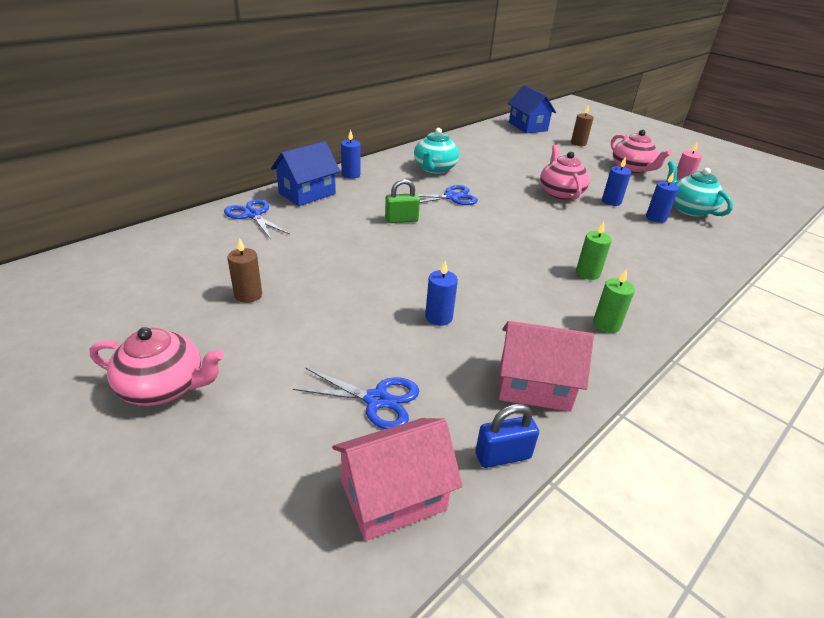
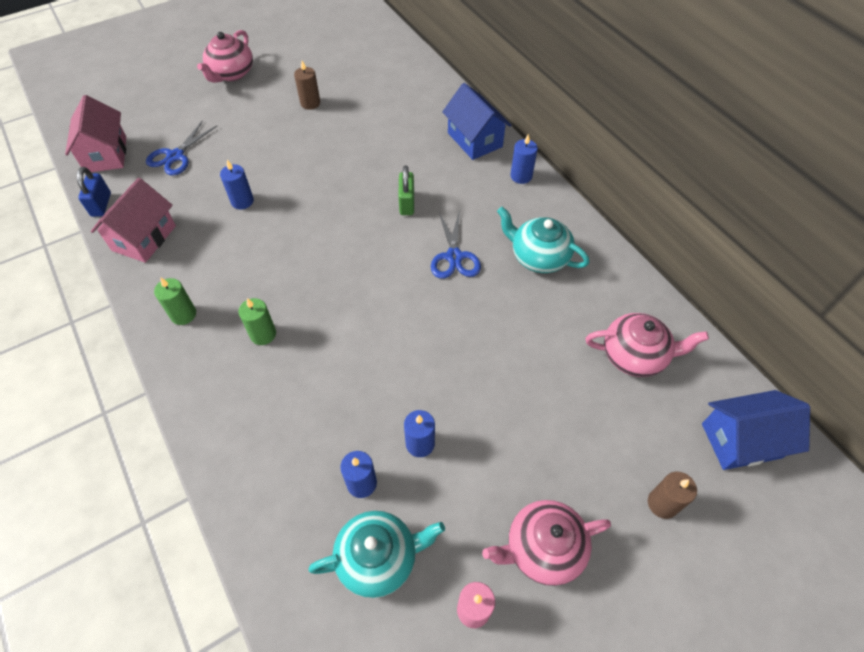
camera: 105 degrees right, 20 degrees up
(253, 215) = (434, 105): blue scissors -> none
(560, 192) = (455, 385): pink teapot -> pink teapot (635, 355)

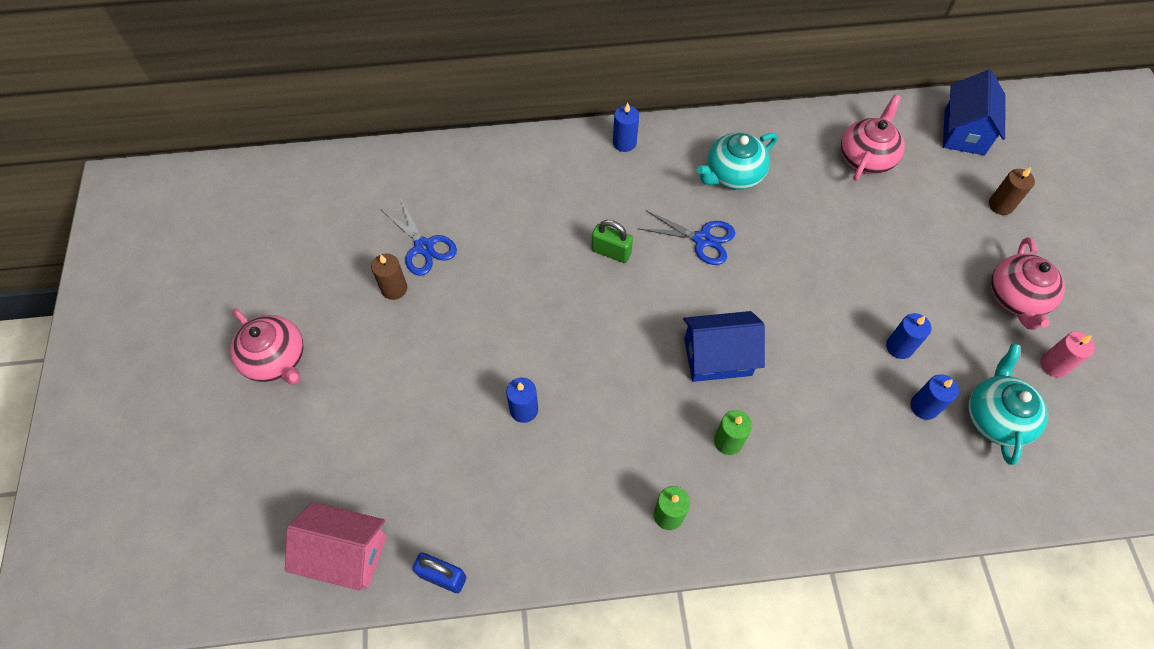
camera: 65 degrees left, 5 degrees up
(144, 238) = (529, 534): pink house -> none
(175, 156) = (401, 466): blue scissors -> blue scissors (423, 247)
(474, 140) = (551, 158): blue house -> blue house (717, 357)

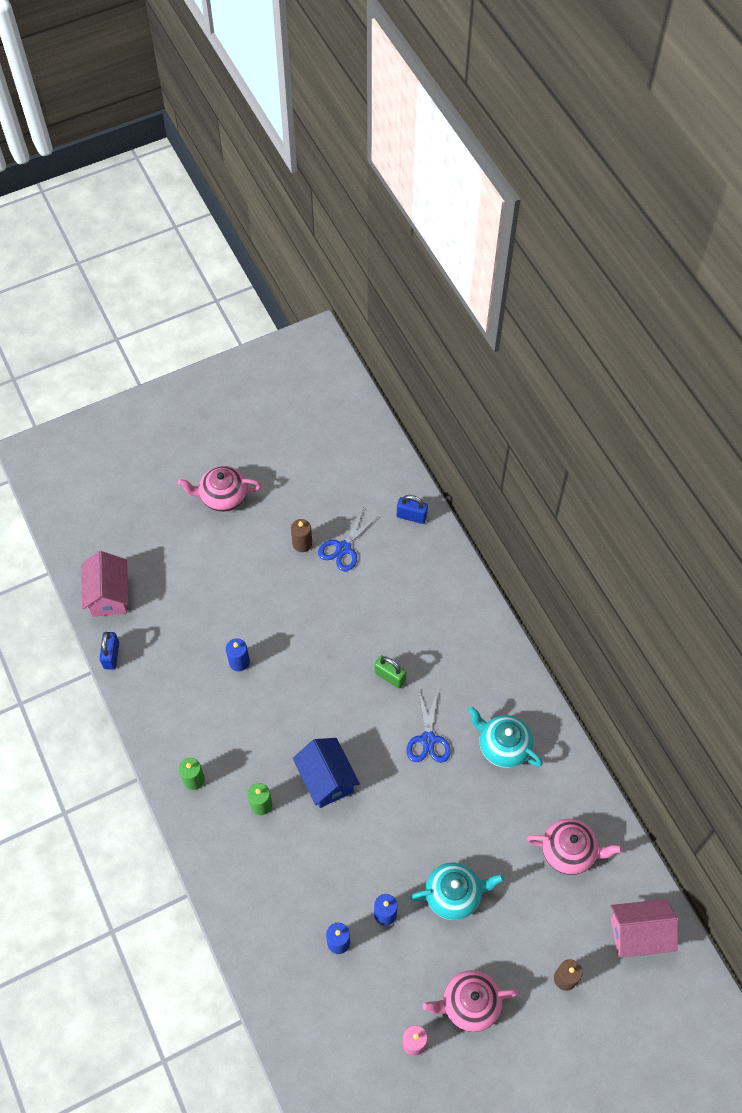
camera: 70 degrees right, 0 degrees up
(276, 359) = (223, 497): pink teapot -> pink teapot turned 60 degrees clockwise
(418, 167) = (411, 516): none -> blue padlock
(611, 252) = (390, 676): green padlock -> green padlock turned 60 degrees counterclockwise
(624, 143) = (499, 653): blue candle -> none
(964, 132) = (638, 933): blue house -> pink house
(996, 417) = (349, 1000): turquoise teapot -> turquoise teapot (454, 895)

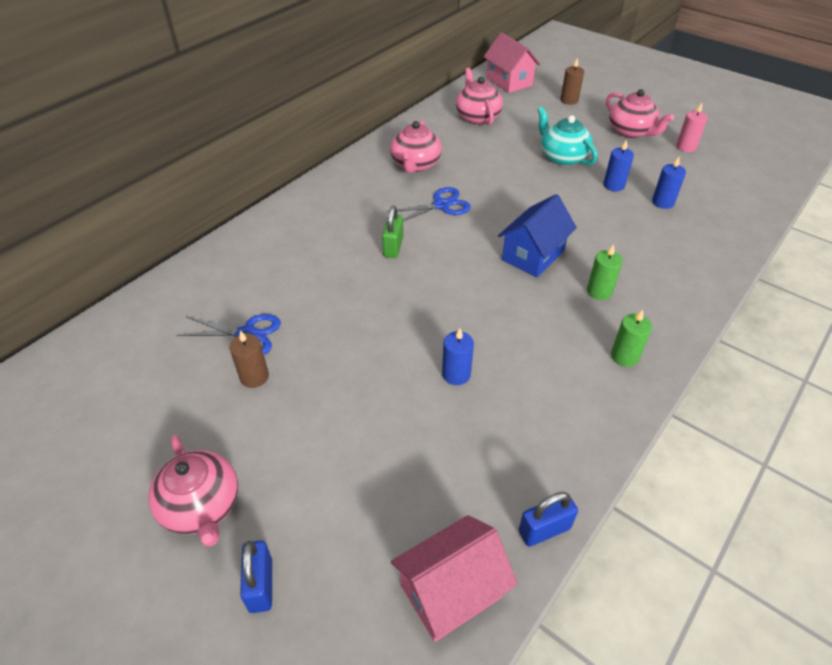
camera: 115 degrees left, 15 degrees down
(411, 516) = (178, 291): blue padlock -> blue padlock (261, 585)
(503, 746) = (415, 165): turquoise teapot -> pink teapot

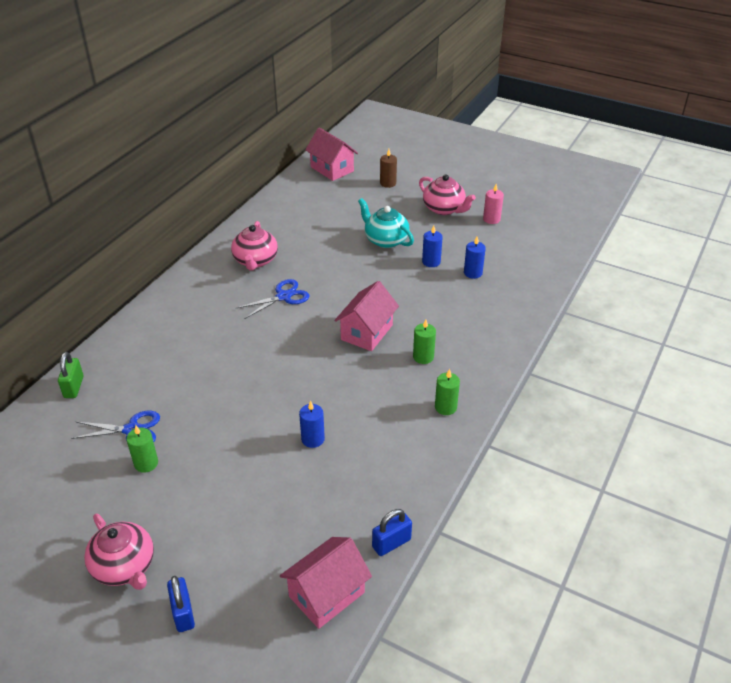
camera: 10 degrees left, 5 degrees down
(254, 377) = (146, 463): brown candle -> green candle
(393, 247) = (246, 339): green padlock -> green padlock (74, 387)
(477, 117) = (306, 208): pink teapot -> none
(533, 255) = (367, 332): blue house -> pink house

